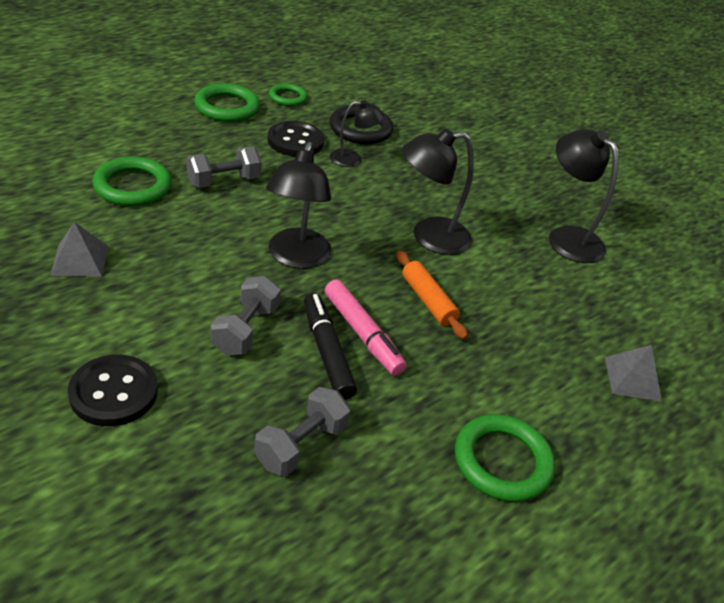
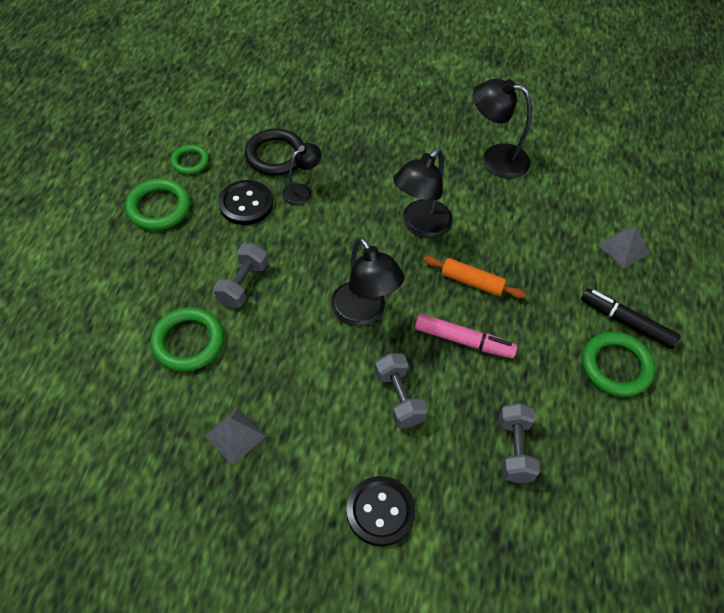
camera: 35 degrees left, 15 degrees up
(326, 352) = (459, 372): black marker -> black marker (626, 322)

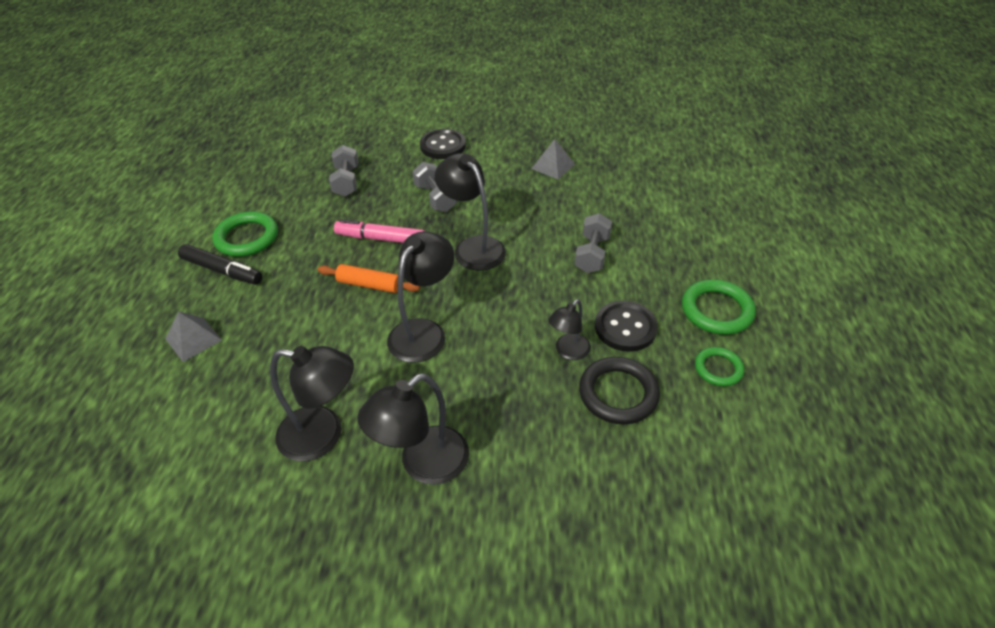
camera: 175 degrees right, 10 degrees down
(188, 342) = (617, 210): green ring -> none
(424, 132) = (423, 464): none -> black lamp

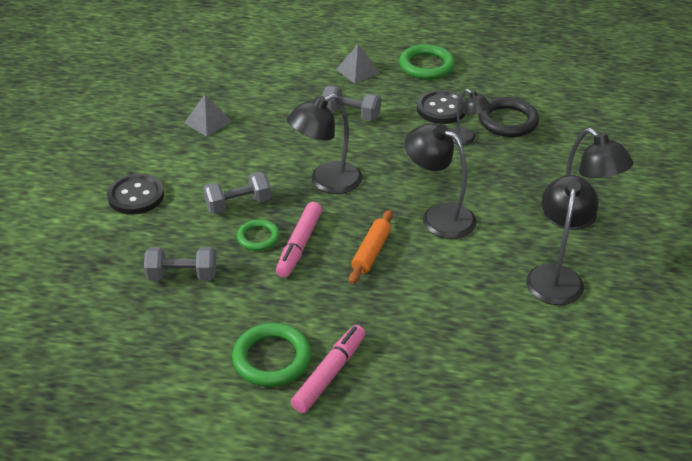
camera: 85 degrees left, 5 degrees down
(193, 339) = (439, 383): grey pyramid -> grey pyramid (357, 71)
(222, 271) = (329, 374): black marker -> pink marker
(718, 369) = (484, 75): green ring -> green ring (258, 237)

